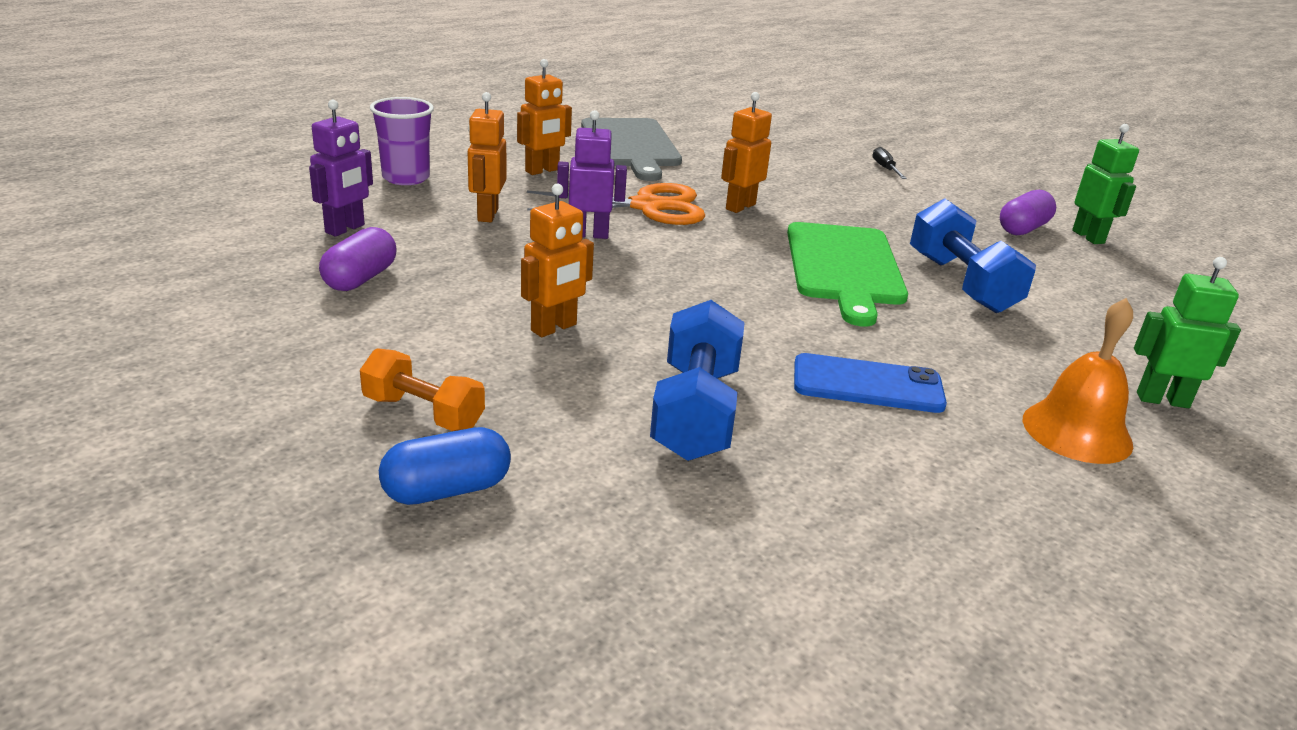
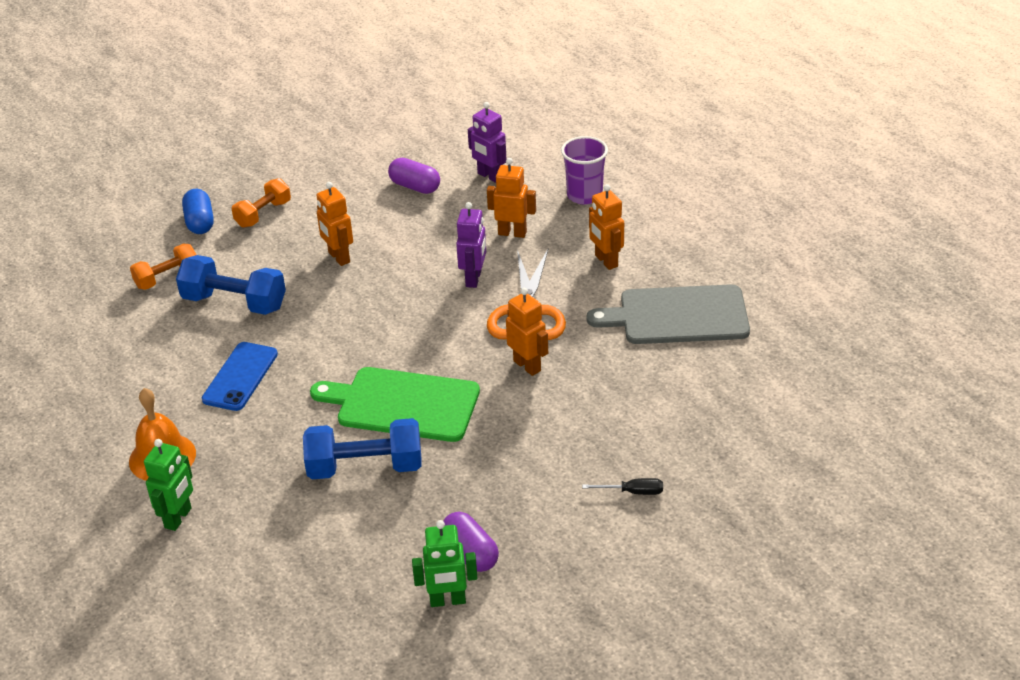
camera: 105 degrees right, 10 degrees up
(644, 504) = (167, 278): none -> orange dumbbell

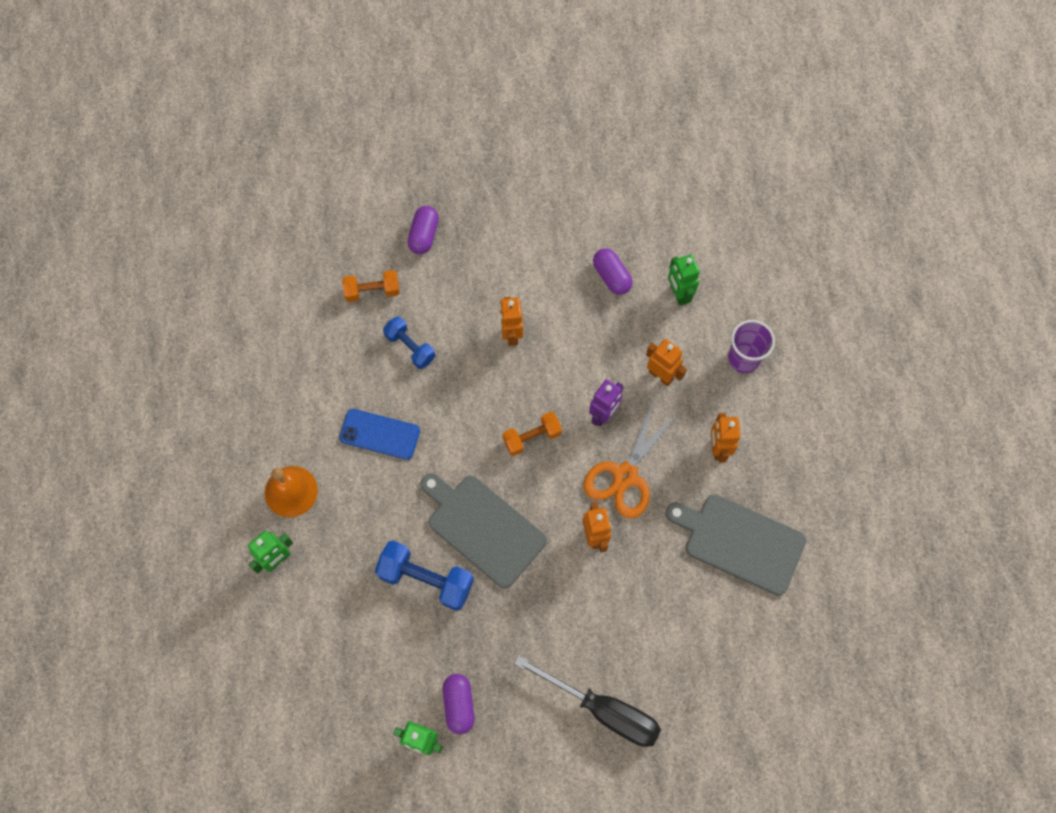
camera: 25 degrees right, 30 degrees up
(200, 222) = (424, 235): blue capsule -> purple capsule
(234, 303) = (410, 347): blue dumbbell -> blue dumbbell, size x0.64
(240, 377) = (379, 434): blue phone -> blue phone turned 60 degrees clockwise
(263, 214) = (476, 250): orange dumbbell -> orange dumbbell (532, 437)
(403, 404) = (483, 528): green cutting board -> grey cutting board
(489, 176) = (678, 294): purple robot -> green robot
(633, 492) = (603, 709): black screwdriver -> black screwdriver, size x2.42

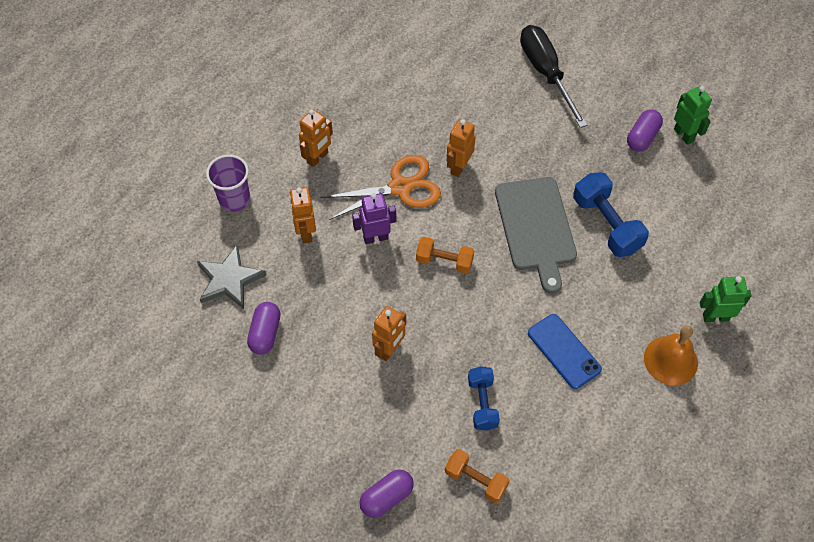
camera: 140 degrees left, 10 degrees down
(678, 294) = (229, 280): green robot -> grey star
(740, 542) = (364, 96): grey cutting board -> none

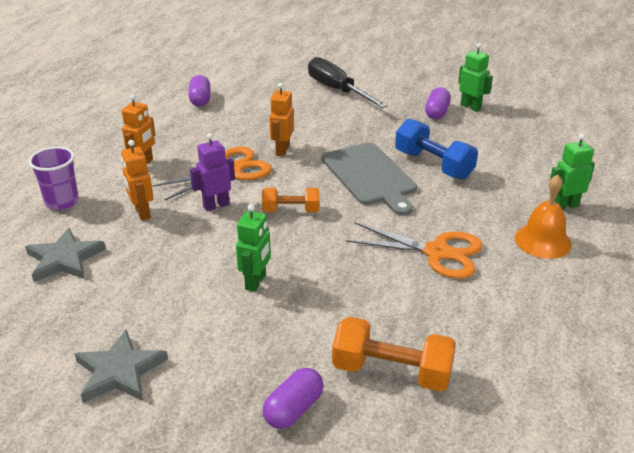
camera: 15 degrees left, 25 degrees down
(259, 423) = (119, 371): none -> grey star
(265, 333) = (113, 293): purple capsule -> purple capsule (200, 100)
(389, 349) = (256, 282): orange robot -> green robot
(476, 480) = (392, 372): orange dumbbell -> orange dumbbell, size x1.56
(482, 403) = (372, 306): blue dumbbell -> none
(564, 351) = (437, 252): blue phone -> orange scissors

